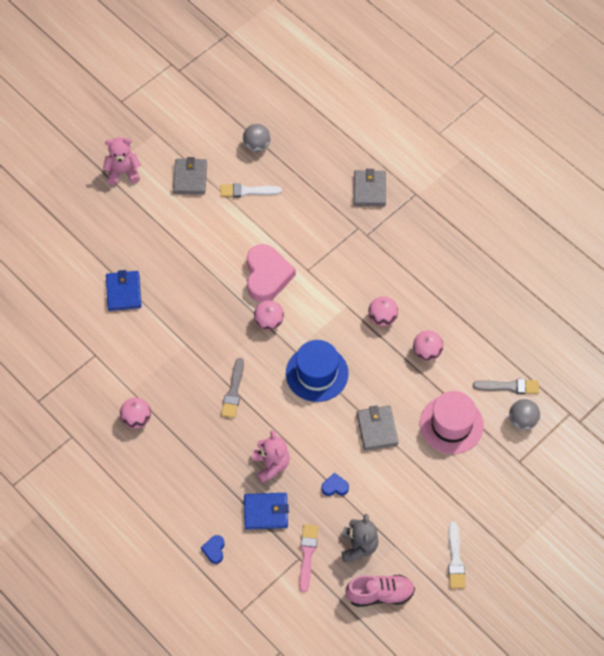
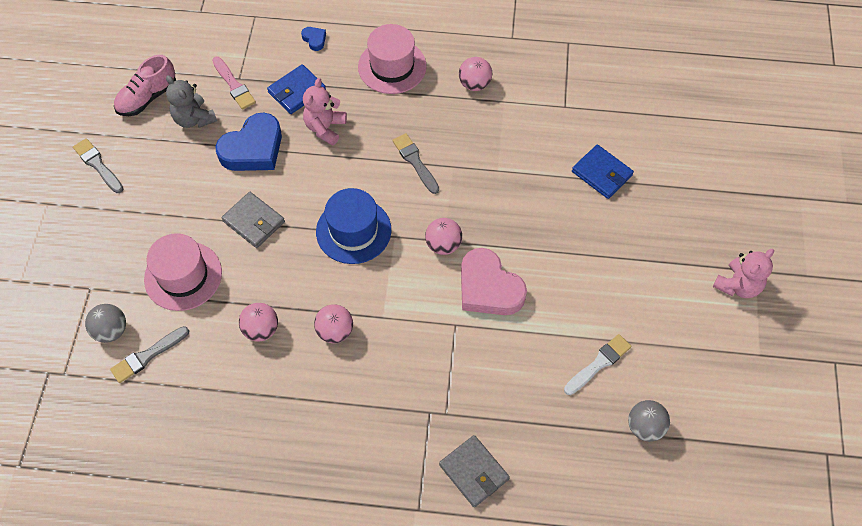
camera: 140 degrees right, 0 degrees up
(179, 479) = (392, 66): none -> pink hat
(190, 178) = (669, 331): grey wallet -> none
(271, 465) = (325, 128): pink teddy bear -> pink teddy bear turned 75 degrees clockwise
(335, 487) = (253, 149): blue heart -> blue heart, size x2.32
(455, 559) = (98, 165): white brush -> grey brush

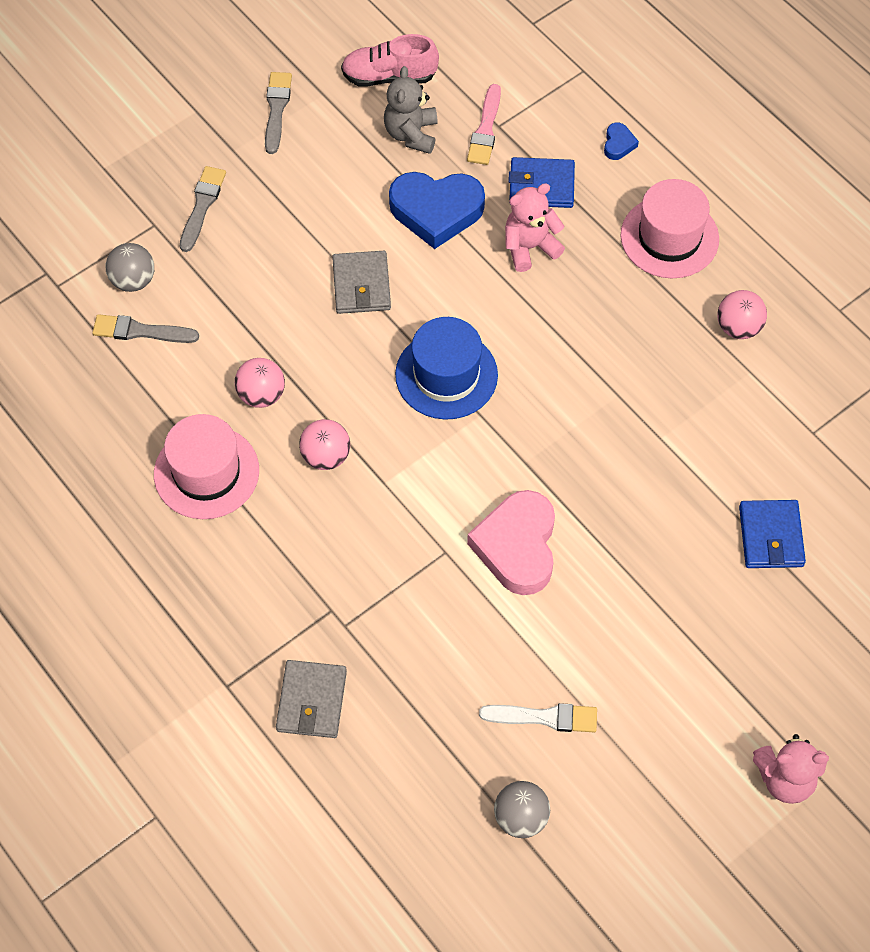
camera: 45 degrees right, 0 degrees up
(183, 276) = (244, 283): pink hat -> pink hat (206, 472)
(415, 162) = (583, 357): grey brush -> grey brush (202, 205)
(443, 245) = (519, 465): pink ball -> none

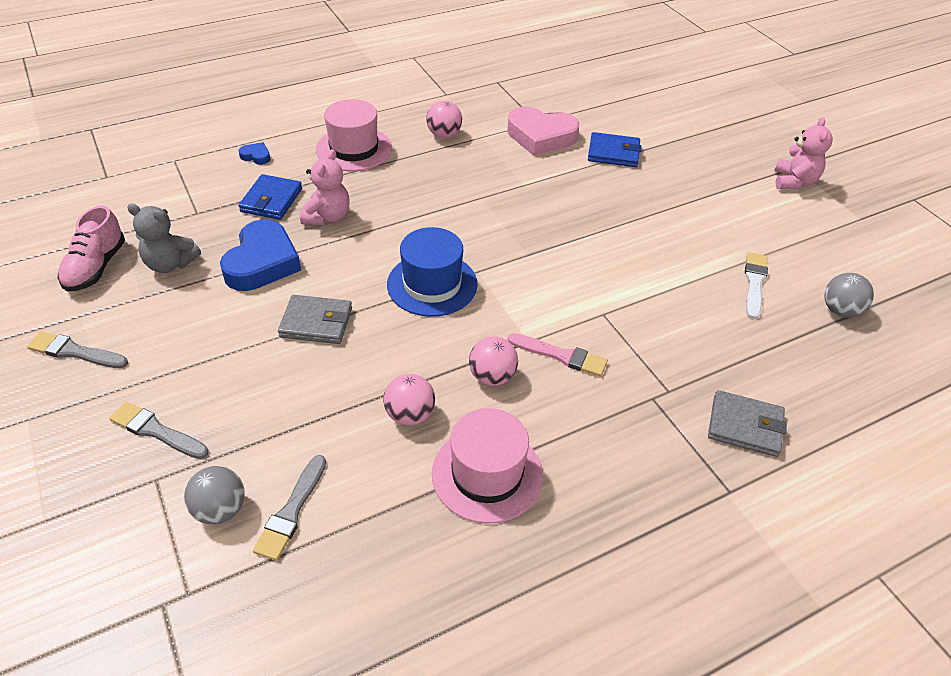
camera: 80 degrees left, 15 degrees down
(485, 129) = (196, 220): pink brush -> pink brush (561, 355)
(517, 546) = (604, 272): pink heart -> pink heart (541, 136)
(529, 247) = (327, 217): pink teddy bear -> pink teddy bear turned 150 degrees counterclockwise

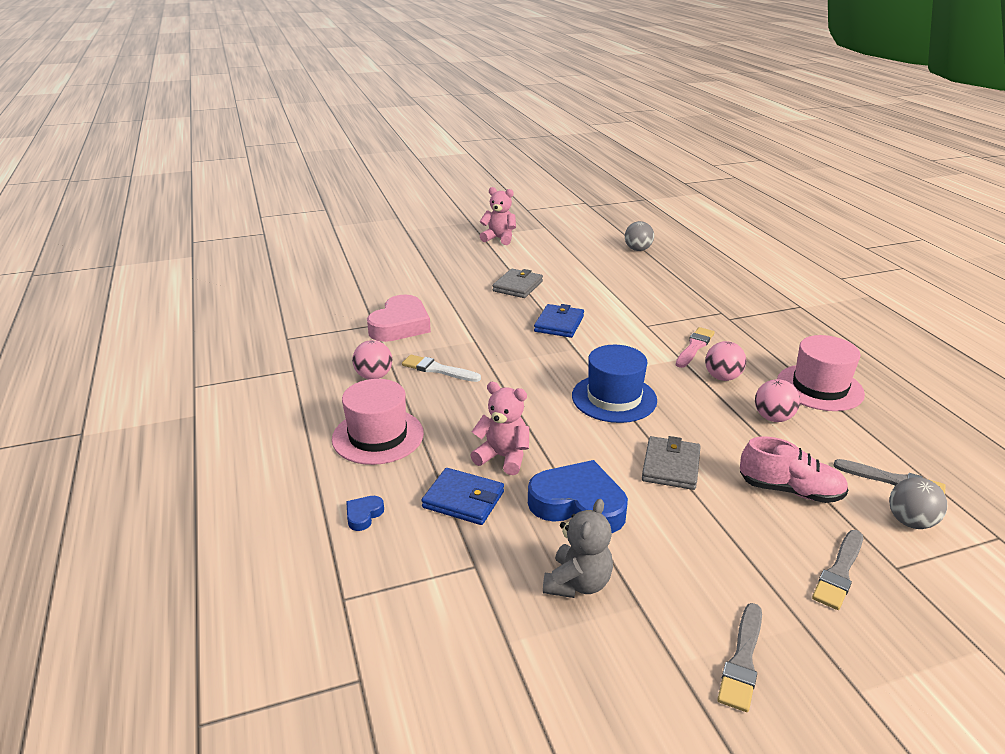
camera: 80 degrees left, 15 degrees down
(96, 267) = (581, 661): pink shoe -> pink shoe (790, 490)
(613, 153) = (439, 296): blue wallet -> blue wallet (559, 324)
(745, 426) = (746, 293): grey wallet -> grey wallet (517, 286)
(754, 283) = (611, 269): white brush -> white brush (437, 369)

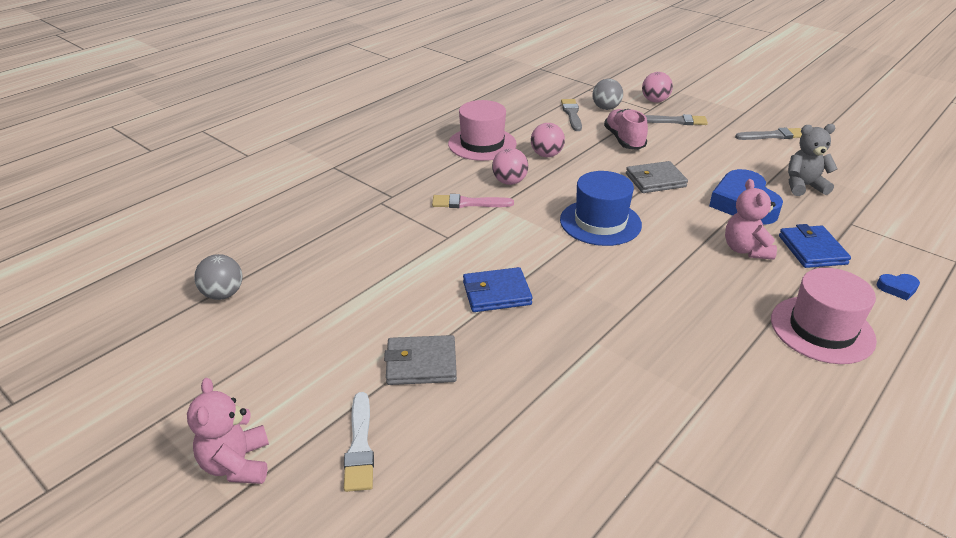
camera: 120 degrees left, 5 degrees up
(374, 376) = (752, 387): pink ball -> pink ball (655, 101)
(400, 325) = (630, 429): pink heart -> none
(437, 369) = (681, 343): white brush -> white brush (360, 446)

